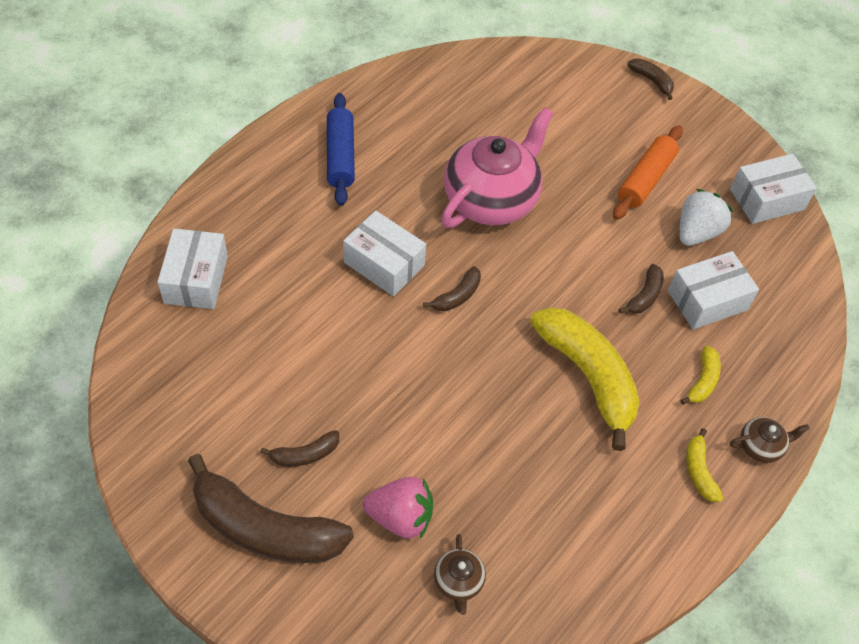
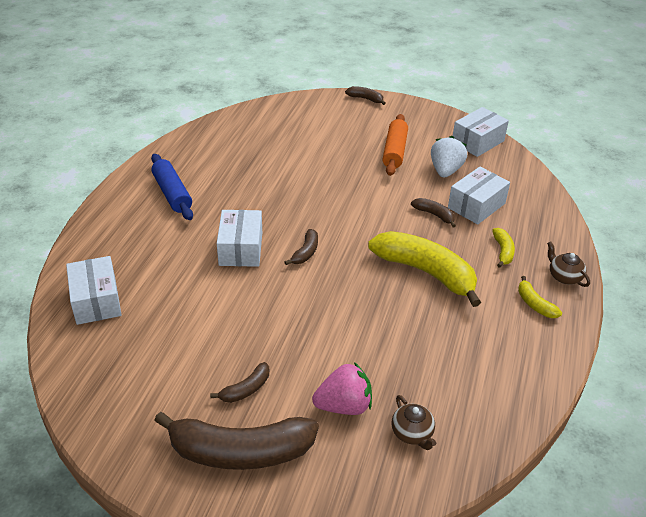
camera: 20 degrees left, 15 degrees down
(384, 264) = (240, 249): white box -> white box turned 75 degrees clockwise
(491, 199) = (297, 189): pink teapot -> none
(644, 296) = (434, 215): brown banana -> brown banana turned 60 degrees counterclockwise
(761, 446) = (564, 276): brown teapot -> brown teapot turned 90 degrees counterclockwise

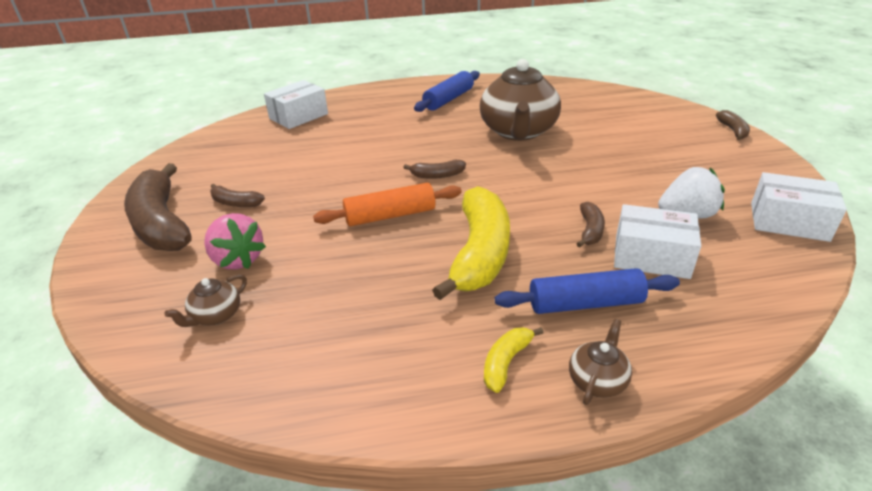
camera: 65 degrees right, 5 degrees down
(240, 249) = (410, 146): white box -> none
(274, 183) = (518, 132): none -> brown teapot
(394, 151) = (668, 173): orange rolling pin -> orange rolling pin (390, 215)
(503, 251) = (585, 303): yellow banana -> blue rolling pin

